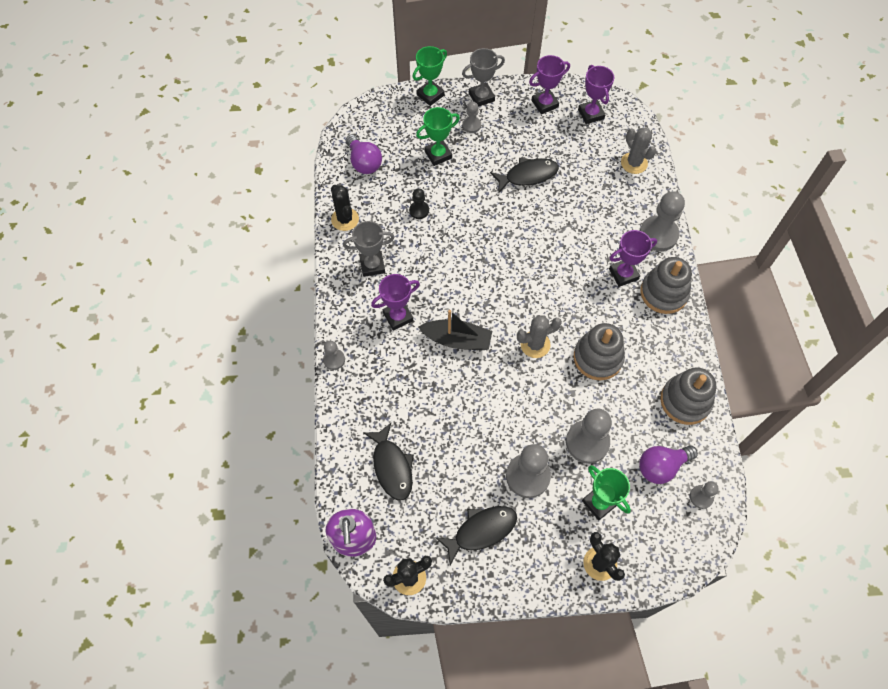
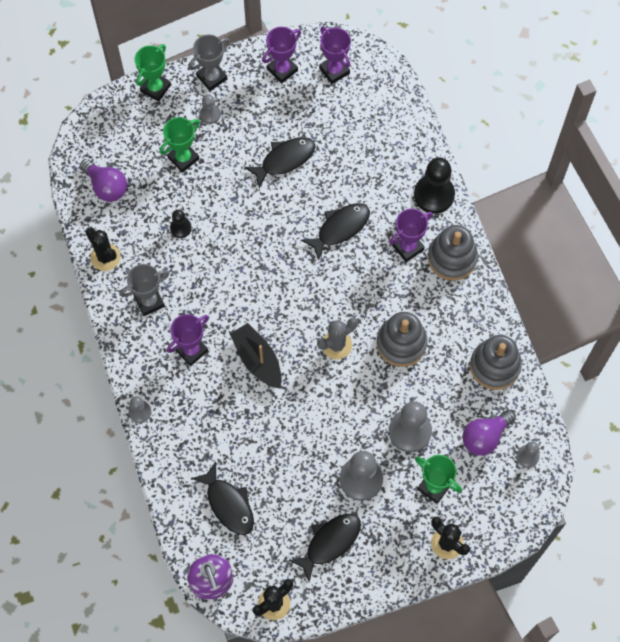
camera: 15 degrees left, 5 degrees up
(457, 340) = (257, 360): black boat -> black boat turned 120 degrees counterclockwise
(564, 243) = (340, 228): none -> black fish
(634, 163) = (392, 118): grey cactus -> none
(658, 234) = (434, 195): grey pawn -> black pawn

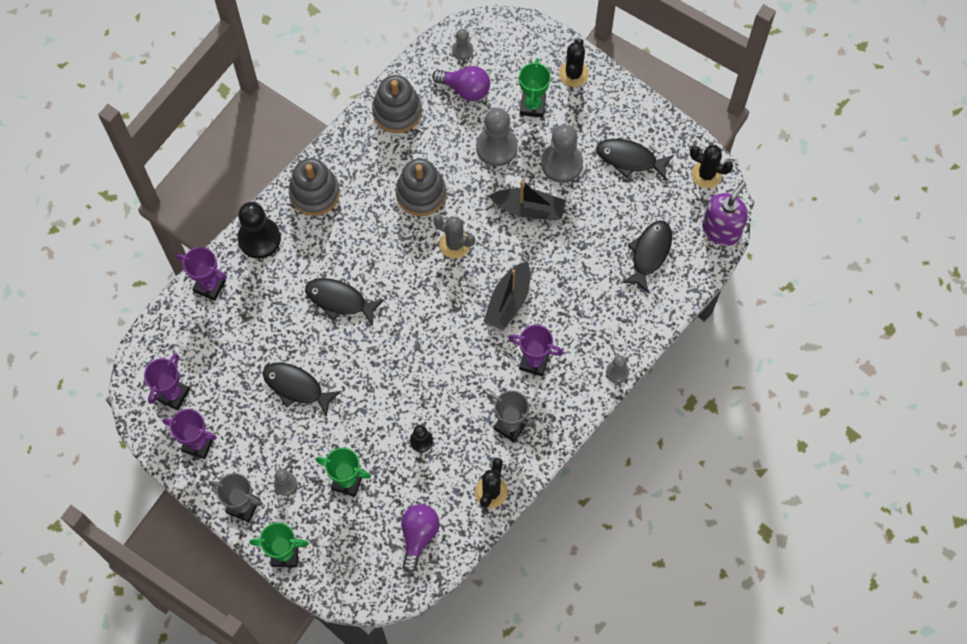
camera: 120 degrees left, 0 degrees up
(333, 425) = (528, 209): none -> black boat
(408, 247) = (325, 234): purple trophy -> purple trophy (209, 286)

